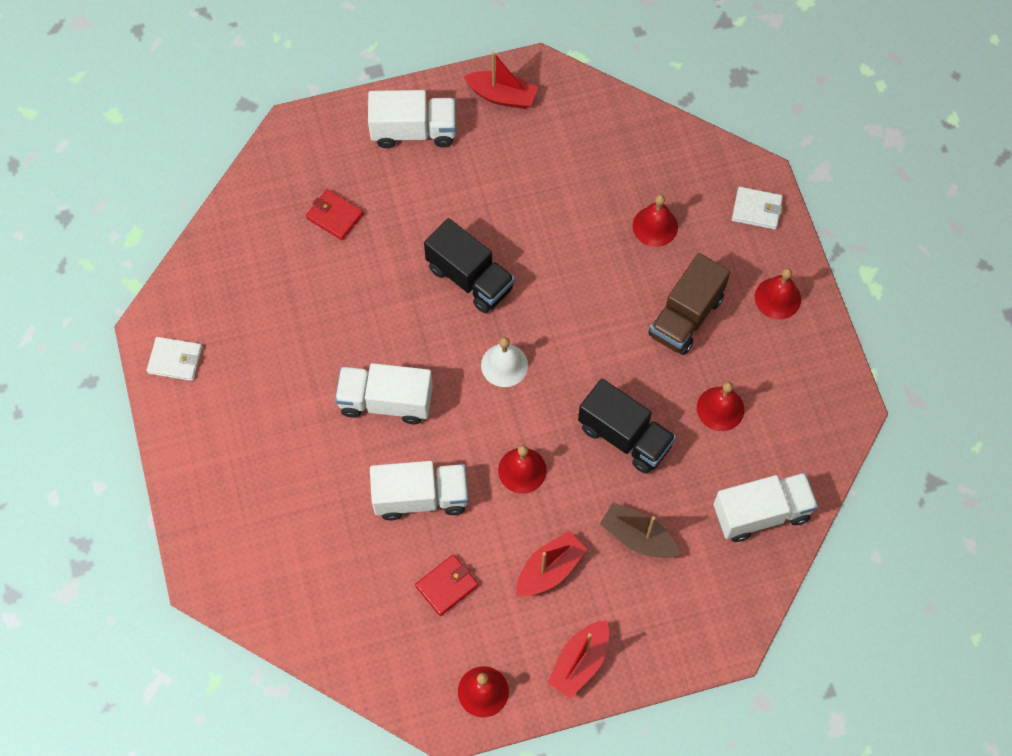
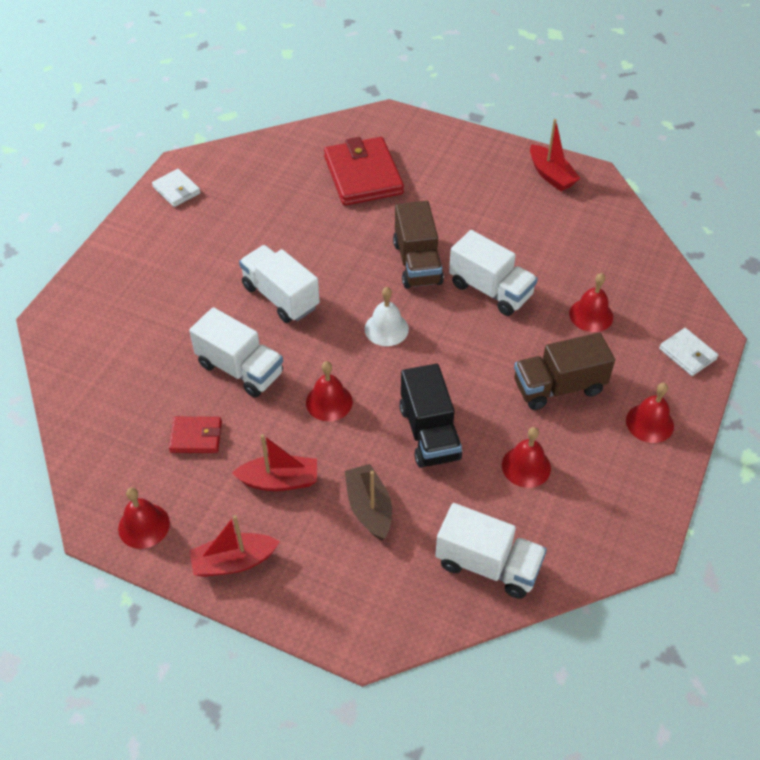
camera: 40 degrees right, 15 degrees down
(335, 216) = (363, 175): red wallet -> red wallet, size x1.96
(414, 131) = (467, 160): white truck -> white truck (490, 290)
(470, 278) = (417, 263): black truck -> brown truck

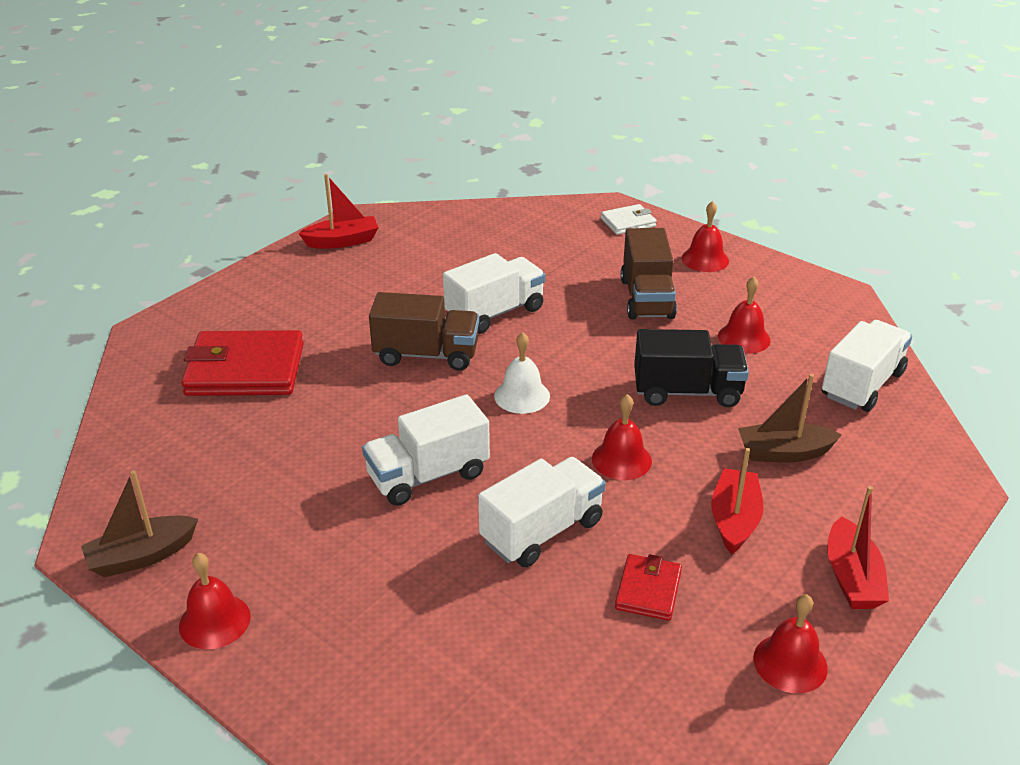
camera: 75 degrees left, 15 degrees down
(176, 190) = (142, 556): white wallet -> brown boat
(591, 315) = (558, 261): red bell -> red bell (214, 621)

